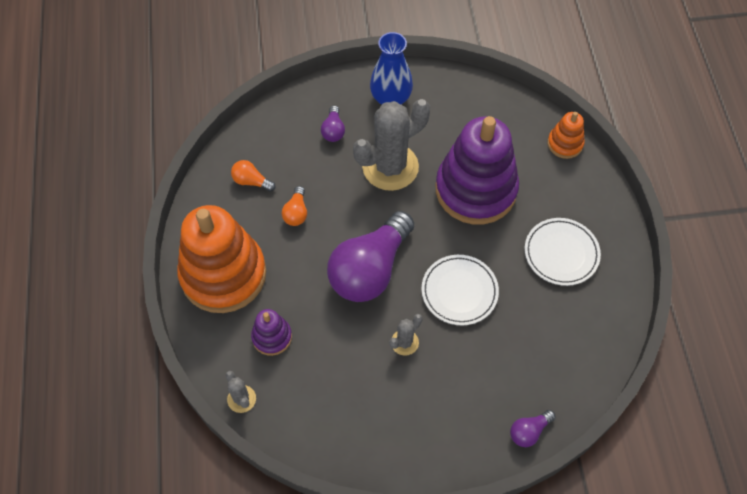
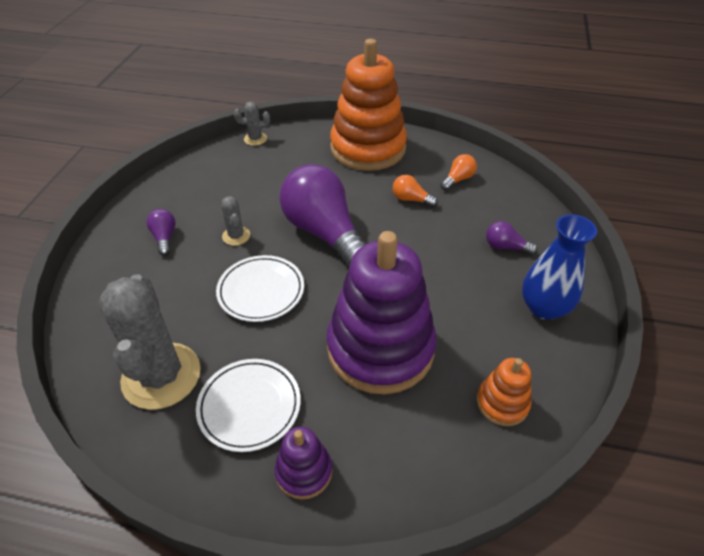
camera: 110 degrees right, 15 degrees down
(272, 337) = (295, 162): purple stacking toy -> purple stacking toy (304, 471)
(390, 167) = (441, 280): grey cactus -> grey cactus (161, 376)
(529, 431) = (86, 296): purple light bulb -> purple light bulb (164, 237)
(565, 144) = (416, 488): orange stacking toy -> orange stacking toy (502, 403)

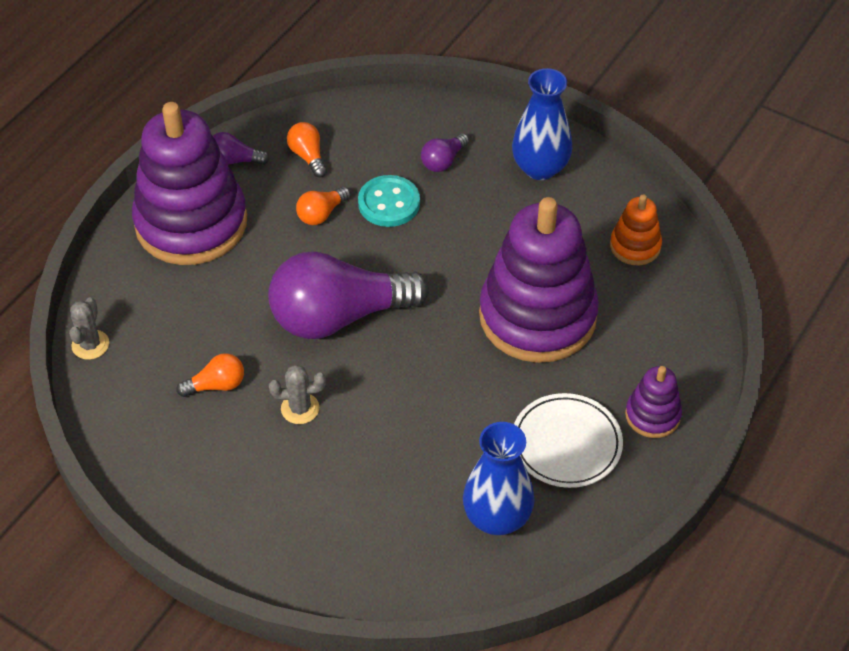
camera: 70 degrees left, 5 degrees up
(161, 376) = (497, 517): grey cactus -> blue vase
(164, 237) = (264, 488): purple light bulb -> purple light bulb (234, 160)
(243, 194) = (216, 385): none -> orange light bulb
(261, 291) = (410, 402): white plate -> none
(368, 148) = (191, 223): orange stacking toy -> purple stacking toy
(443, 229) = (389, 203): none -> turquoise button

